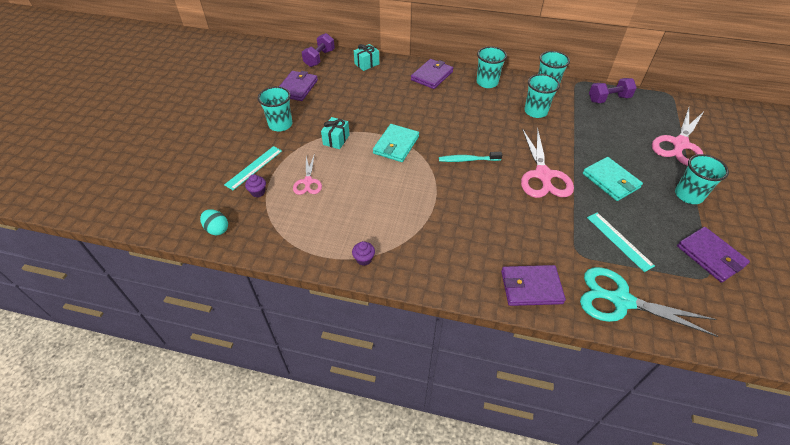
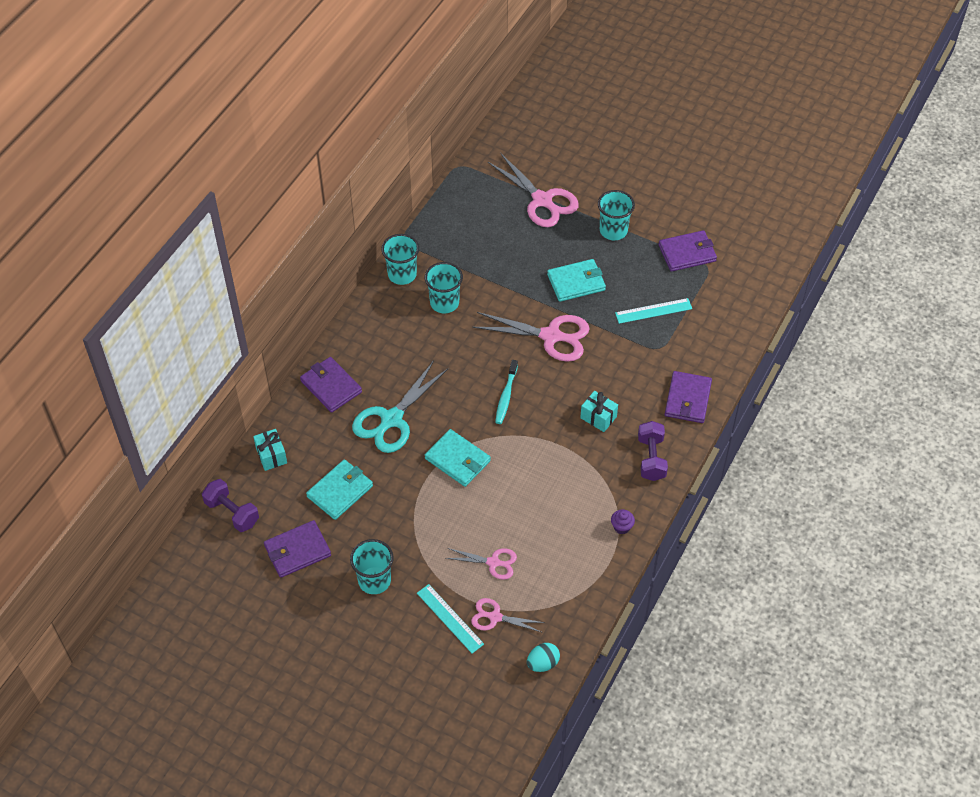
camera: 75 degrees left, 5 degrees up
(258, 192) = (495, 617): purple cupcake -> pink scissors
(297, 88) = (297, 551): purple wallet -> purple wallet turned 60 degrees counterclockwise
(336, 140) = (427, 521): turquoise gift -> turquoise gift (598, 417)
(349, 96) = (340, 491): none -> turquoise wallet
(487, 82) = (369, 331): turquoise cup -> none
(608, 99) = (447, 225): purple dumbbell -> purple dumbbell (651, 458)
(621, 301) = (717, 339): turquoise scissors -> turquoise scissors (391, 419)

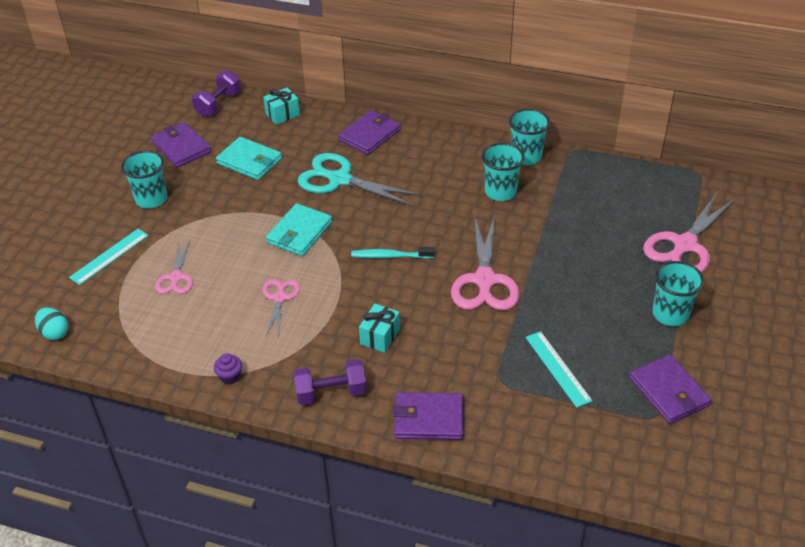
camera: 80 degrees right, 10 degrees down
(495, 617) = (110, 288): pink scissors -> pink scissors (280, 298)
(576, 282) = (573, 291): turquoise wallet -> none

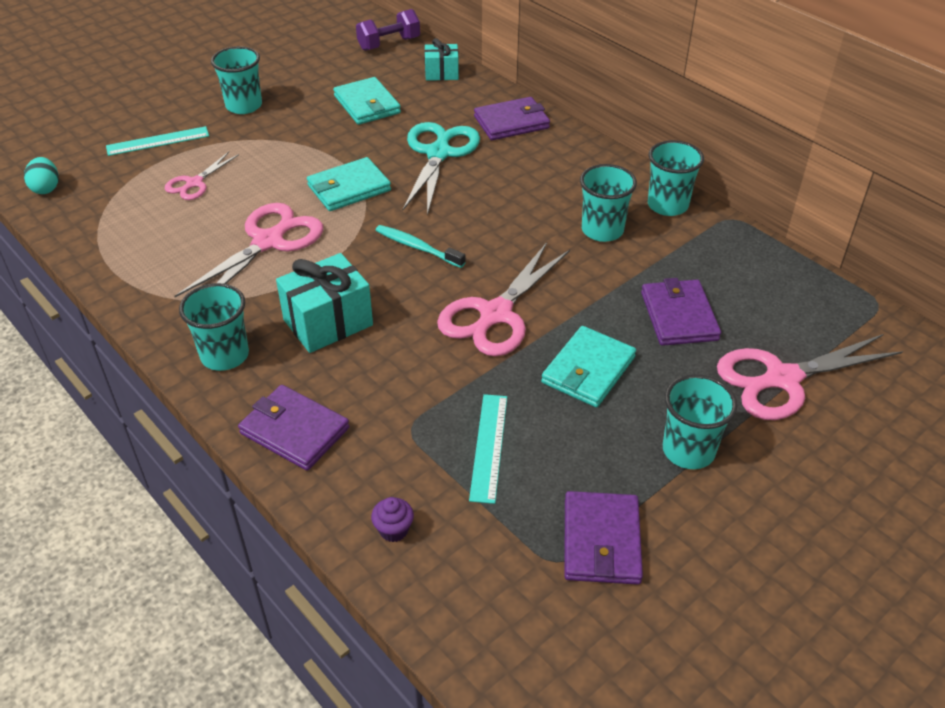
camera: 30 degrees right, 0 degrees up
(181, 147) = (316, 70): purple wallet -> purple wallet (679, 316)
(230, 377) = (148, 295): purple cupcake -> purple cupcake (393, 530)
(280, 298) = (268, 242): pink scissors -> pink scissors, size x1.80
(331, 393) = (225, 355): purple dumbbell -> turquoise cup
(340, 180) = (438, 153): turquoise scissors -> turquoise scissors turned 45 degrees clockwise
(380, 336) = (328, 322): turquoise gift -> turquoise gift, size x1.63
(573, 291) = (588, 370): none -> turquoise wallet

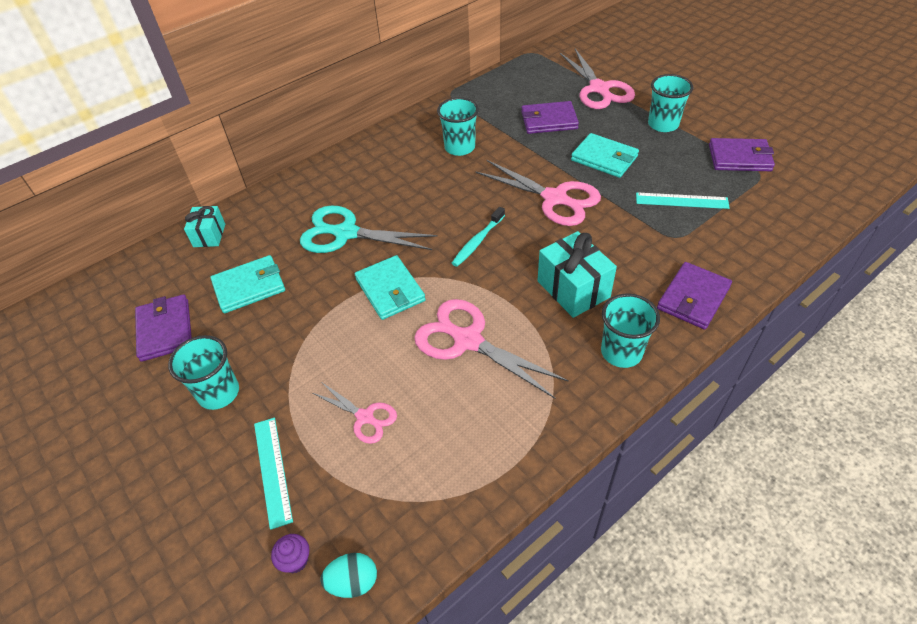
camera: 85 degrees left, 5 degrees up
(389, 44) = (133, 277): purple dumbbell -> none
(393, 530) = (763, 241): purple cupcake -> purple cupcake (295, 560)
(511, 122) = (307, 190): purple wallet -> purple wallet (165, 330)
(667, 205) = (432, 118): turquoise cup -> none

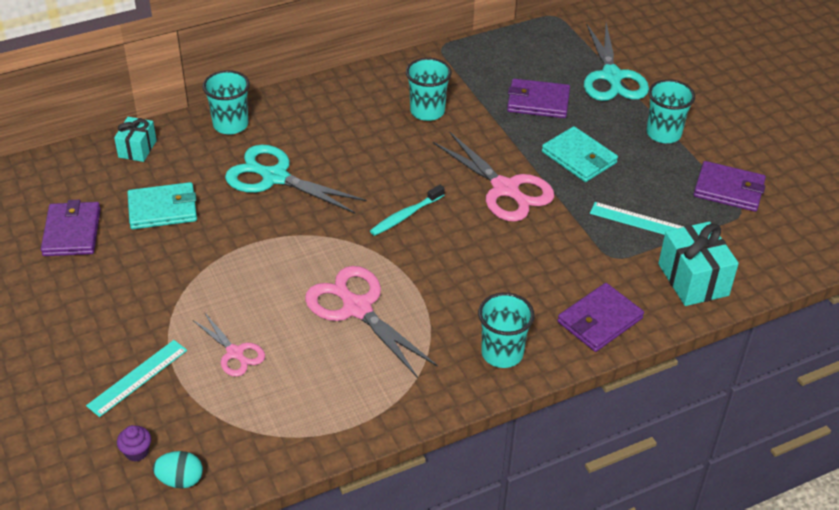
camera: 10 degrees right, 5 degrees down
(218, 393) = (107, 300): turquoise cup -> turquoise cup (230, 125)
(272, 470) = (137, 377): turquoise ruler -> turquoise ruler turned 45 degrees clockwise
(390, 290) = (299, 243): turquoise wallet -> none
(573, 289) = (482, 284): turquoise gift -> turquoise gift (693, 279)
(599, 89) = (612, 76): pink scissors -> turquoise scissors

